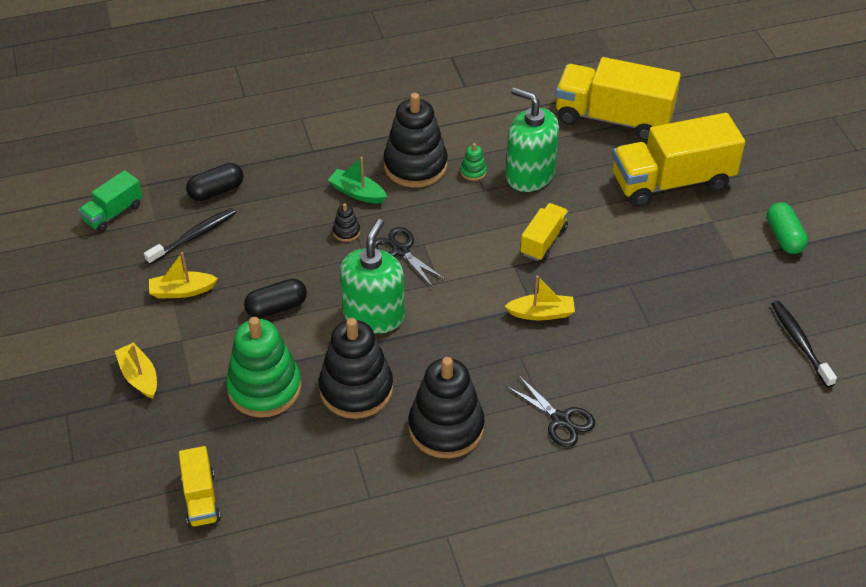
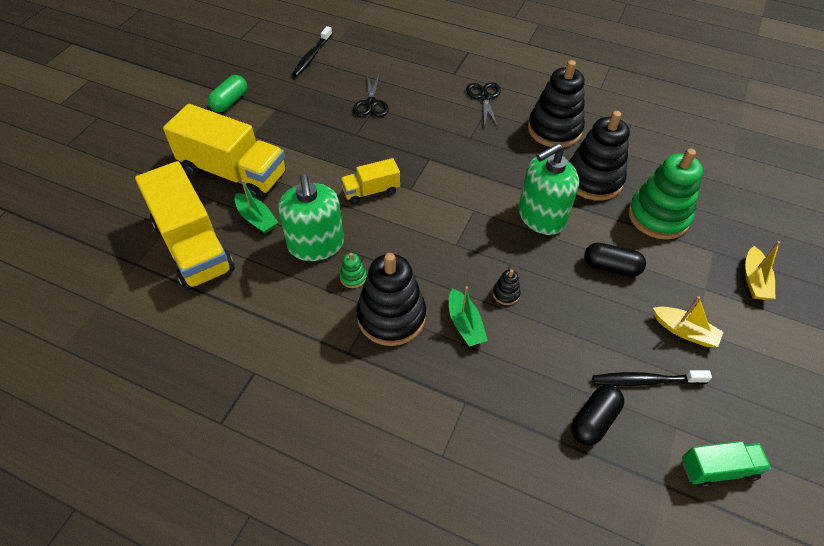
camera: 140 degrees left, 5 degrees up
(201, 498) = (740, 178): yellow truck -> none
(216, 191) = (594, 420): black capsule -> black capsule turned 60 degrees counterclockwise
(400, 250) = (478, 250): black scissors -> black scissors (371, 103)
(541, 313) = (429, 151): yellow boat -> none
(600, 163) = (256, 219): none -> green boat

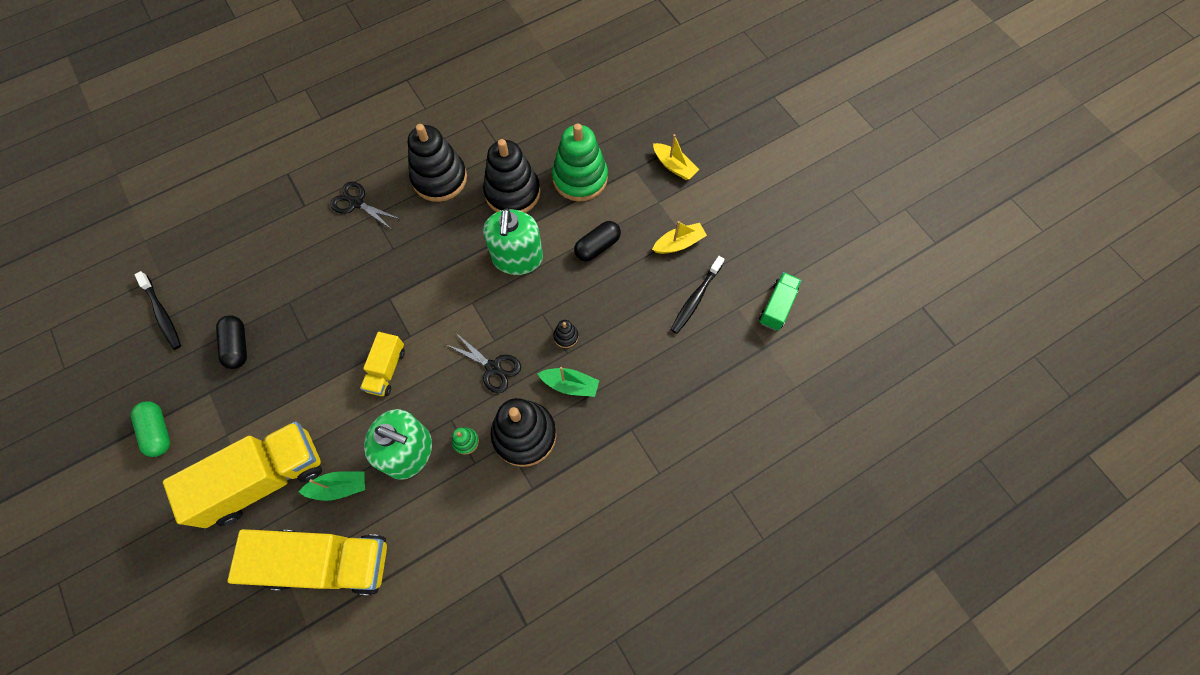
camera: 55 degrees left, 15 degrees up
(371, 103) = (280, 301): black scissors -> black scissors (493, 368)
(594, 420) = (700, 354): black capsule -> black capsule (237, 346)

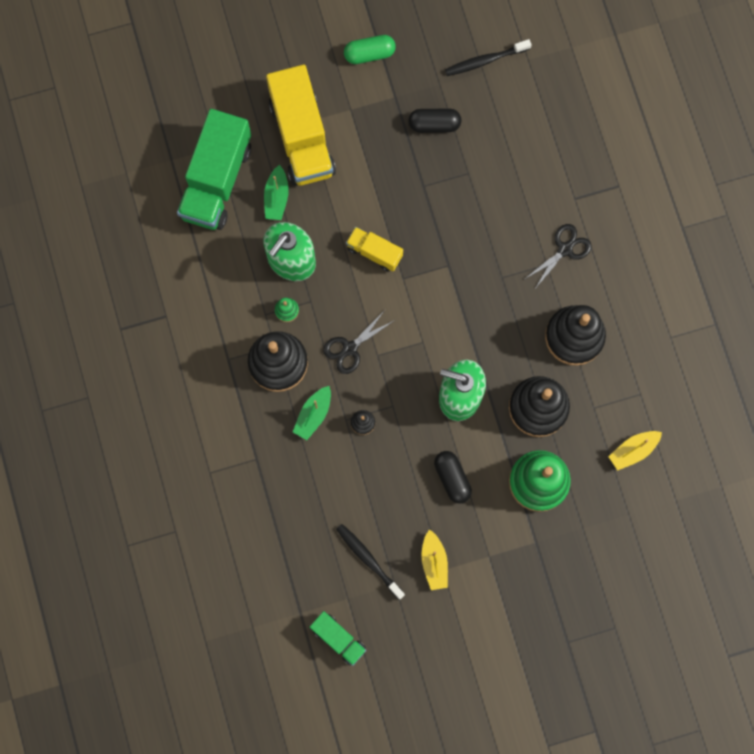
camera: 105 degrees right, 10 degrees up
(327, 562) = (217, 181): yellow truck -> green truck
(674, 166) = (529, 586): yellow boat -> yellow boat (633, 450)

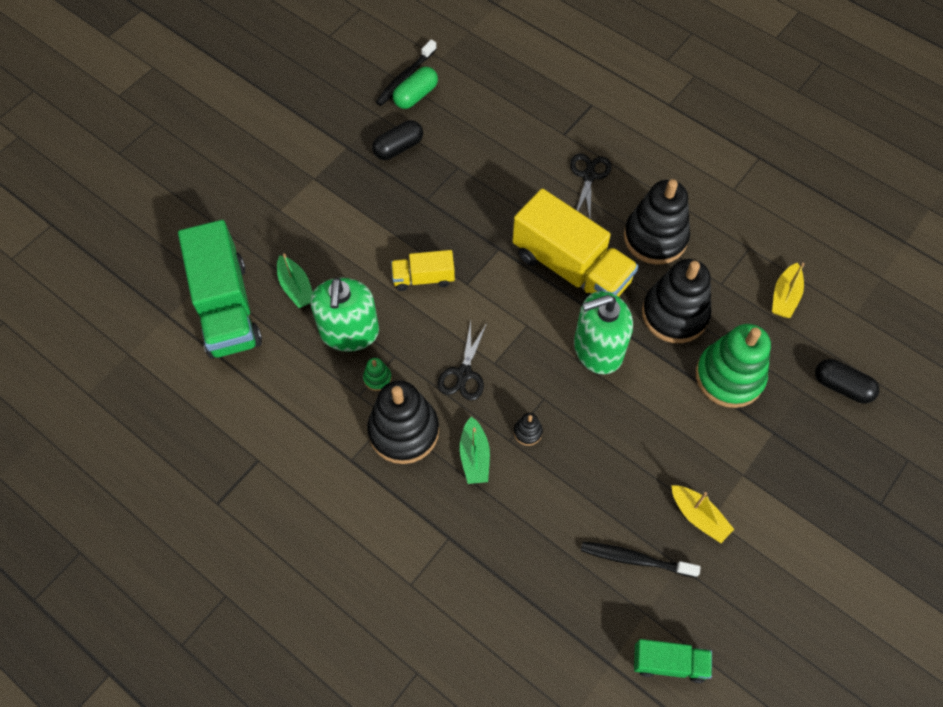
camera: 35 degrees left, 15 degrees down
(302, 137) = (284, 225): yellow truck -> yellow truck (571, 268)
(369, 54) = (299, 127): green capsule -> green capsule (416, 95)
(452, 478) = (651, 426): black capsule -> black capsule (842, 386)

